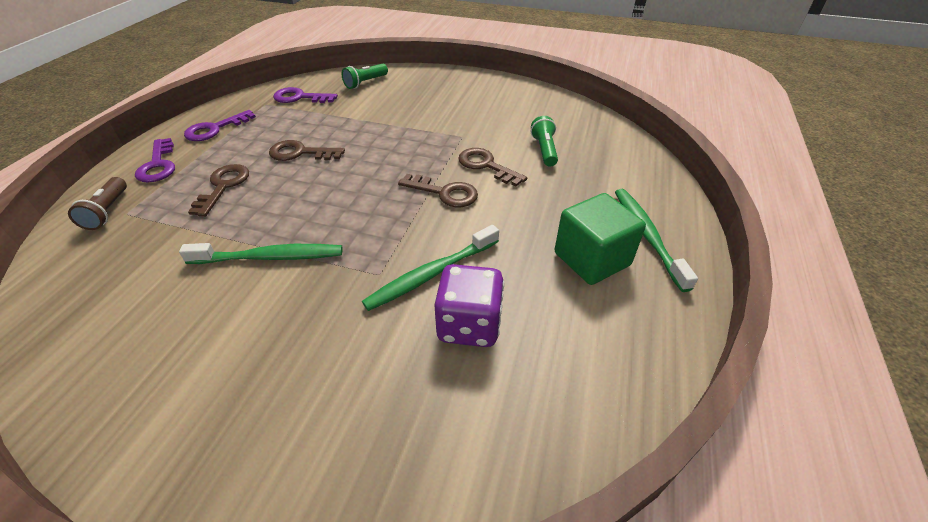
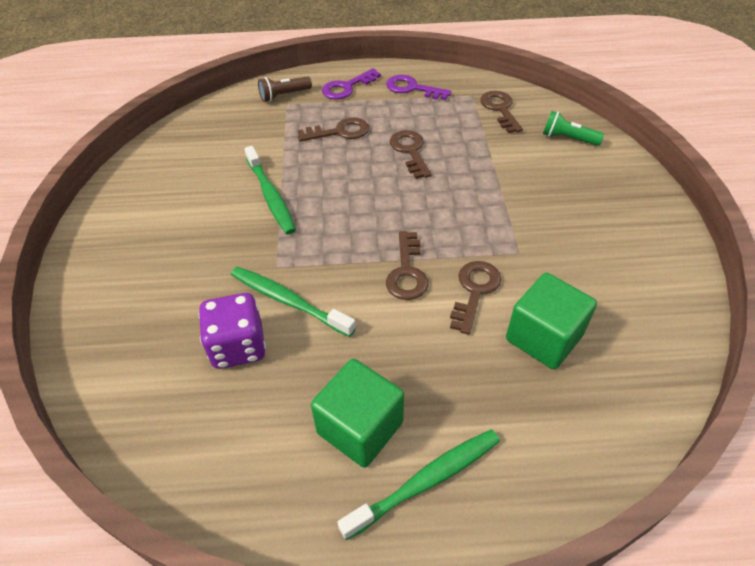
camera: 70 degrees right, 5 degrees up
(300, 97) = (500, 109): purple key -> brown key
(544, 150) = (543, 337): green flashlight -> green cube

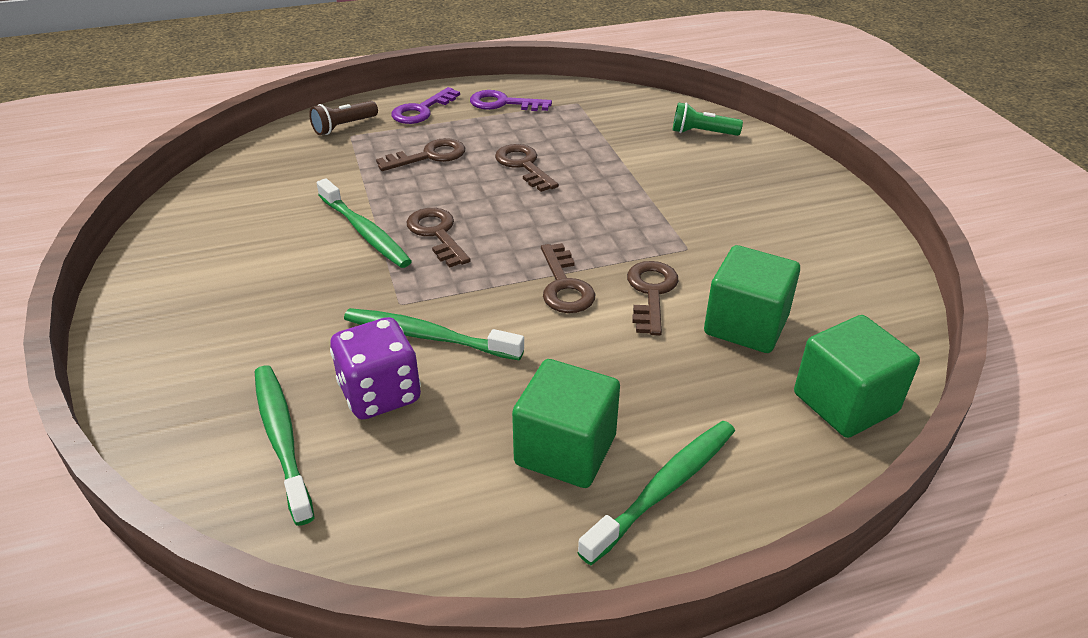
camera: 15 degrees left, 10 degrees down
(158, 372) = (282, 439): none -> green toothbrush
(500, 109) = (615, 113): brown key -> brown key (437, 234)
(604, 431) = (845, 403): none -> green cube

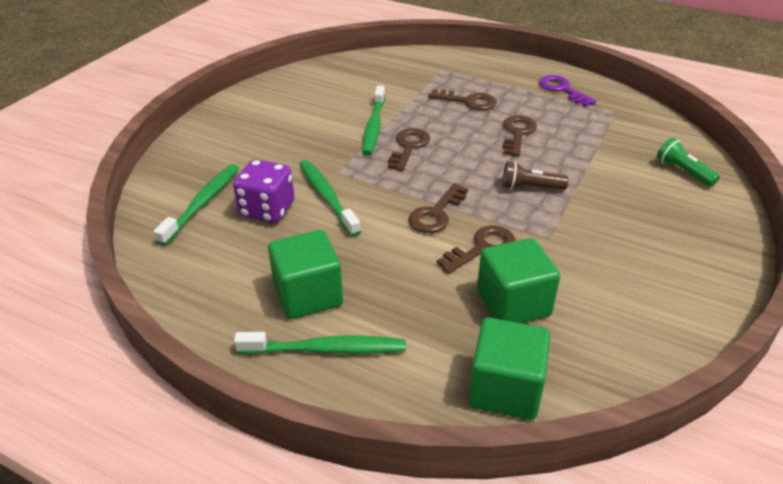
camera: 45 degrees right, 0 degrees up
(344, 126) = (444, 63): brown flashlight -> brown flashlight (530, 187)
(422, 110) = (503, 73): purple key -> none

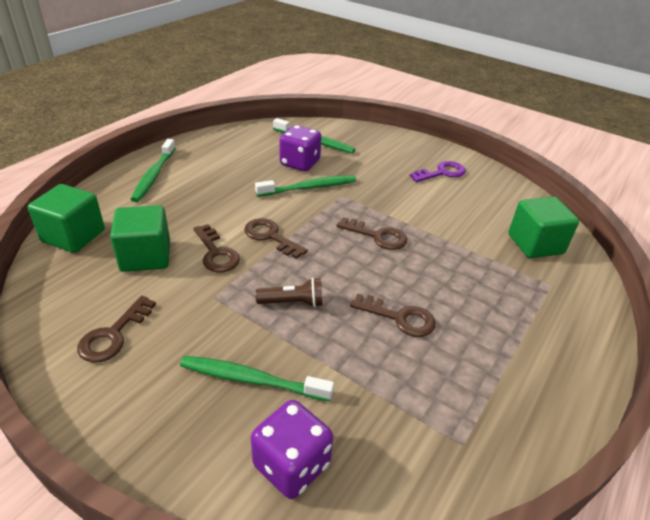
camera: 95 degrees right, 0 degrees up
(308, 295) = (204, 173): green cube -> green cube (535, 244)
(374, 126) = (415, 220): green toothbrush -> green toothbrush (252, 379)
(468, 101) = (472, 292): brown key -> brown key (113, 335)
(530, 187) = (293, 302): brown flashlight -> brown flashlight turned 75 degrees clockwise
(562, 90) = (519, 393): purple key -> purple key (442, 173)
(683, 172) = (291, 465): green flashlight -> purple dice

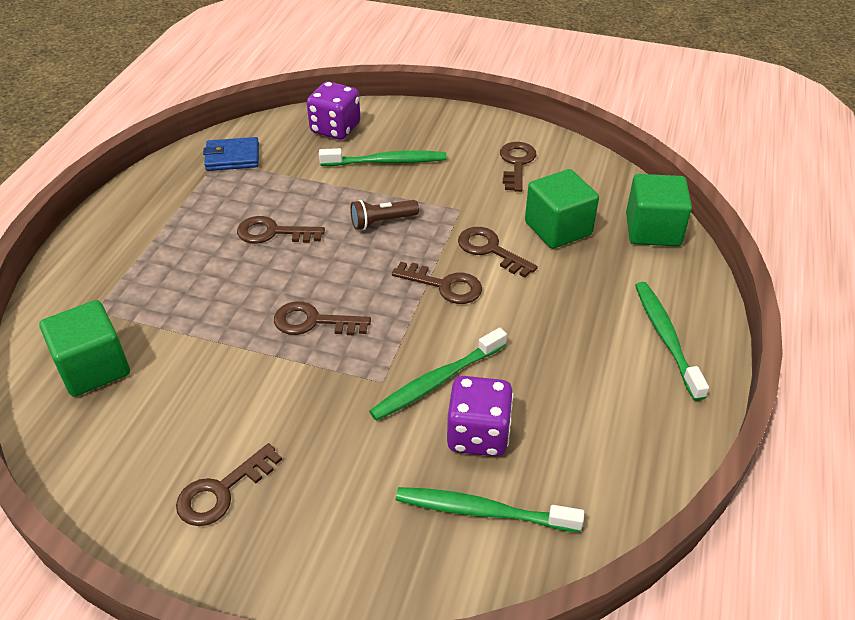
camera: 165 degrees right, 5 degrees up
(442, 173) = (222, 491): purple key -> brown key
(442, 445) = (232, 157): none -> blue wallet

